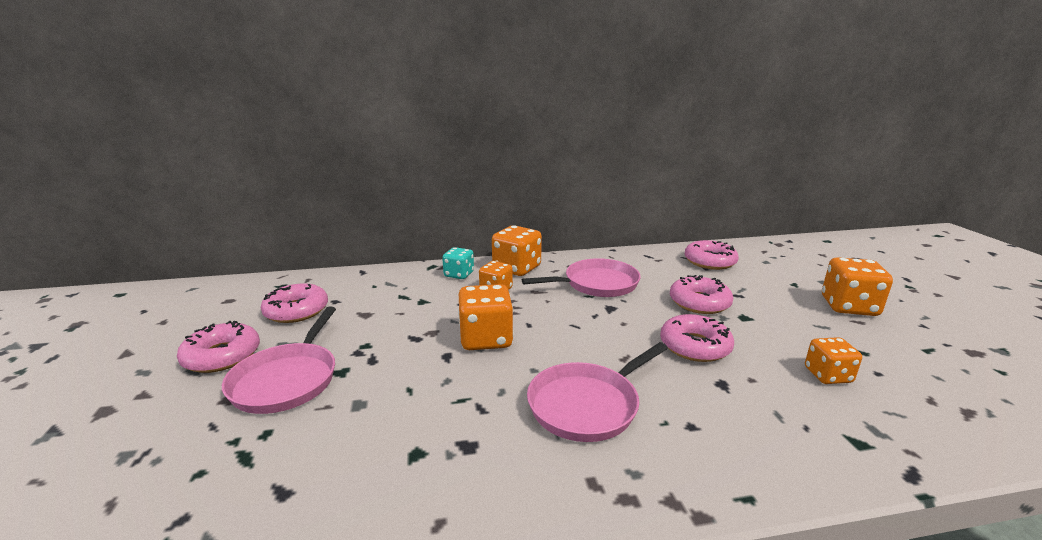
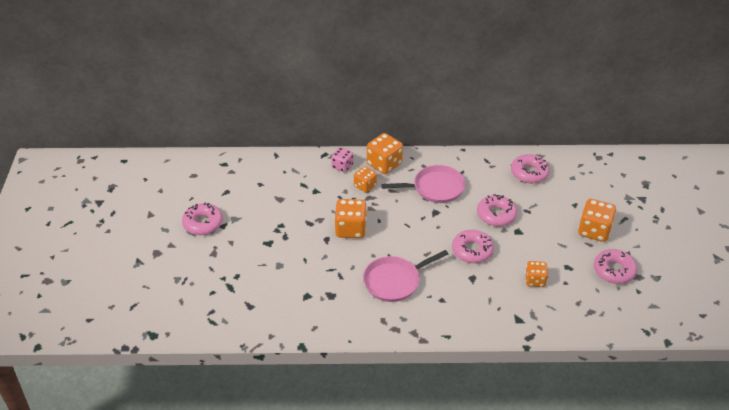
camera: 10 degrees right, 20 degrees up
(287, 380) = (241, 245): pink pan -> none
(296, 311) = (237, 190): pink donut -> pink donut (614, 270)
(459, 274) = (342, 166): turquoise dice -> pink dice

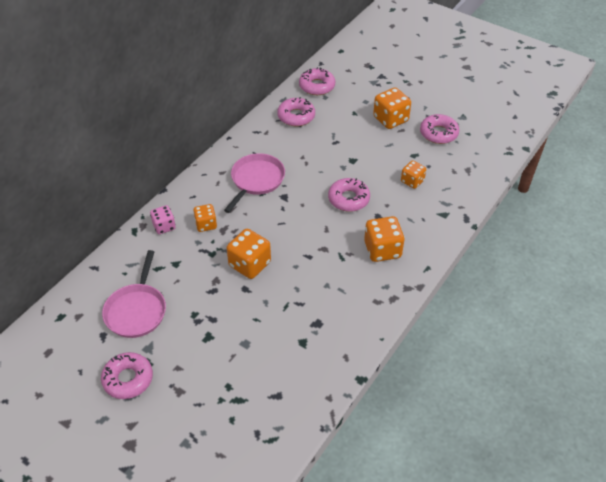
camera: 55 degrees left, 5 degrees up
(384, 164) = (192, 196): orange dice -> orange dice (382, 250)
(394, 281) = (339, 268): pink pan -> pink pan (136, 310)
(496, 215) = (323, 162): pink donut -> pink donut (317, 86)

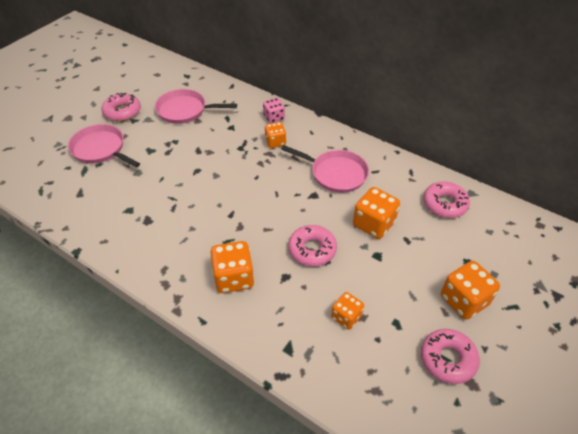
camera: 90 degrees right, 0 degrees up
(201, 389) = (101, 149): none -> pink pan
(249, 264) = (225, 172): orange dice -> orange dice (373, 224)
(317, 86) = (508, 223): pink donut -> none

